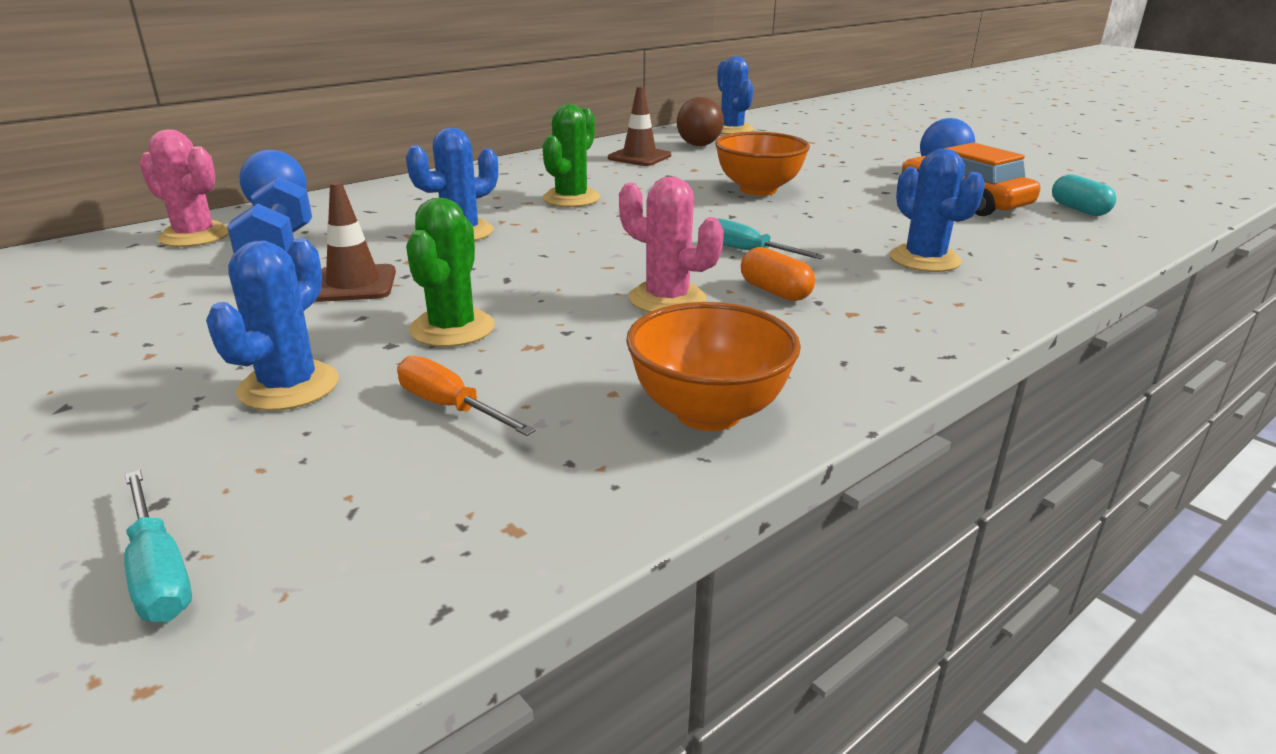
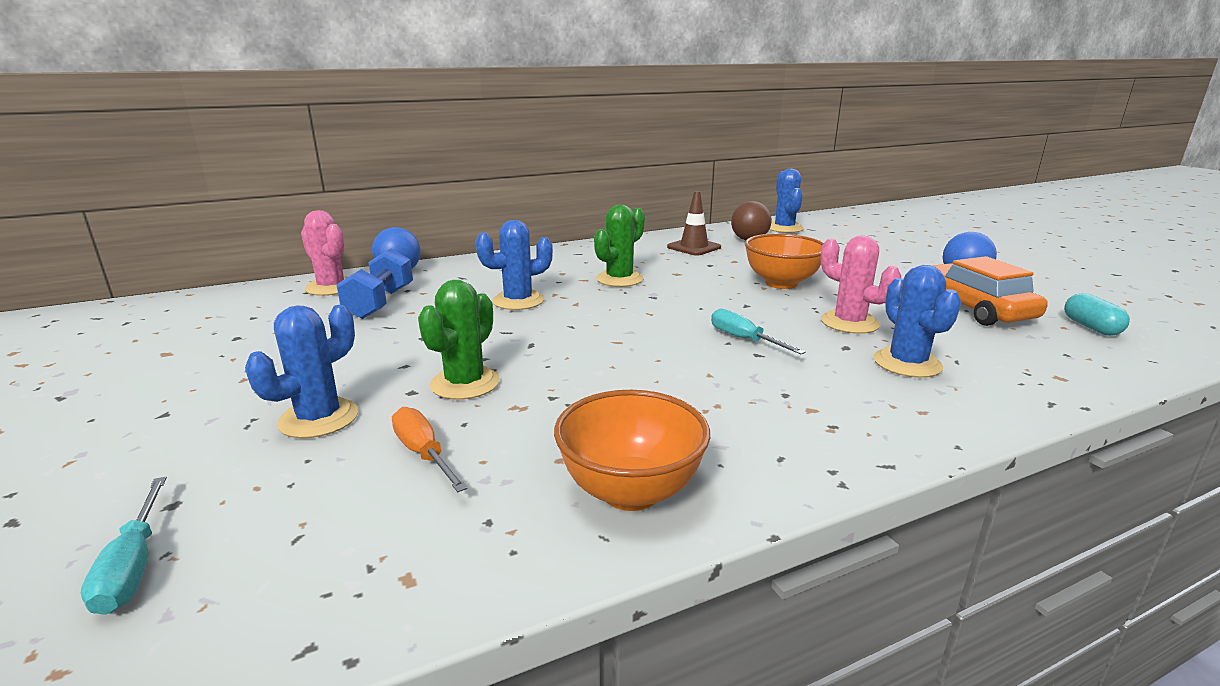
camera: 15 degrees right, 5 degrees down
(353, 284) = (415, 337): brown traffic cone -> none
(667, 299) = (651, 377): pink cactus -> pink cactus (849, 323)
(775, 292) = (749, 380): orange capsule -> none

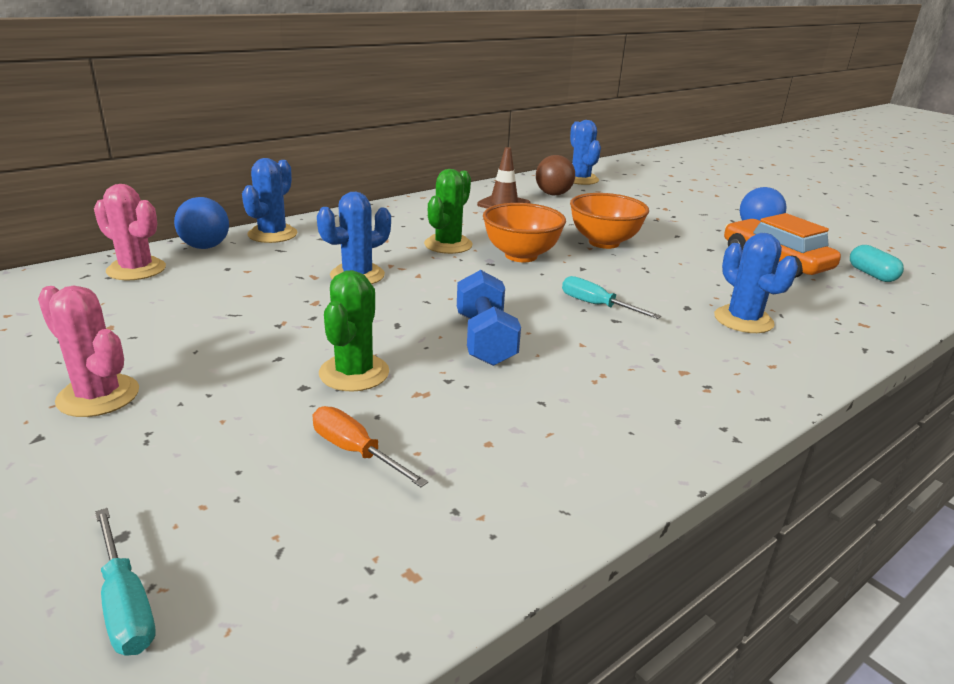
camera: 15 degrees left, 5 degrees up
(319, 418) = (222, 425): blue cactus -> blue cactus (272, 234)
(380, 303) = (206, 286): blue dumbbell -> blue dumbbell (485, 339)
(630, 491) = (567, 466): orange bowl -> orange bowl (521, 256)
(849, 323) = (680, 282): pink cactus -> pink cactus (98, 396)

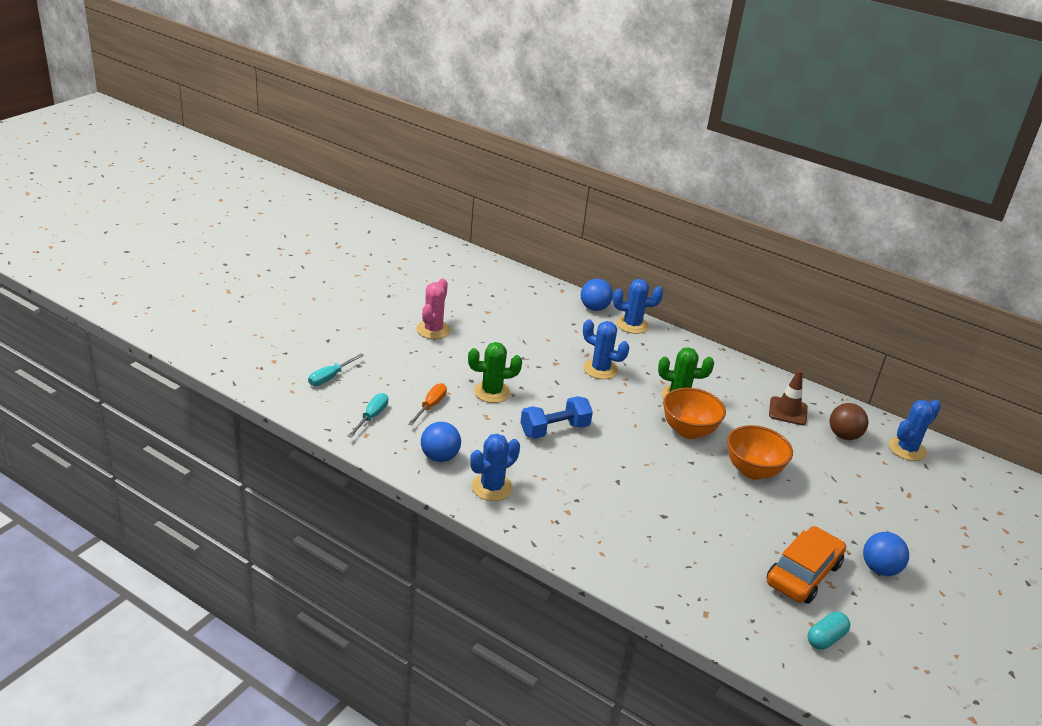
camera: 70 degrees right, 5 degrees up
(136, 269) = (549, 297): pink cactus -> none
(525, 472) = (440, 457): none -> blue ball
(596, 305) = (633, 472): turquoise screwdriver -> turquoise screwdriver (371, 417)
(743, 320) = (663, 544): blue cactus -> blue cactus (492, 487)

